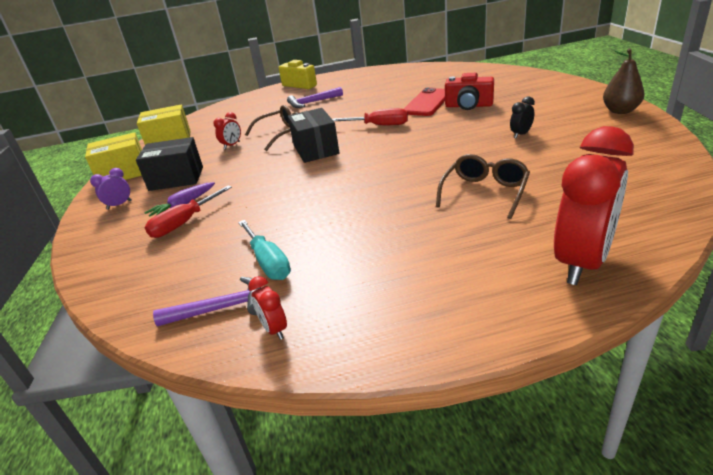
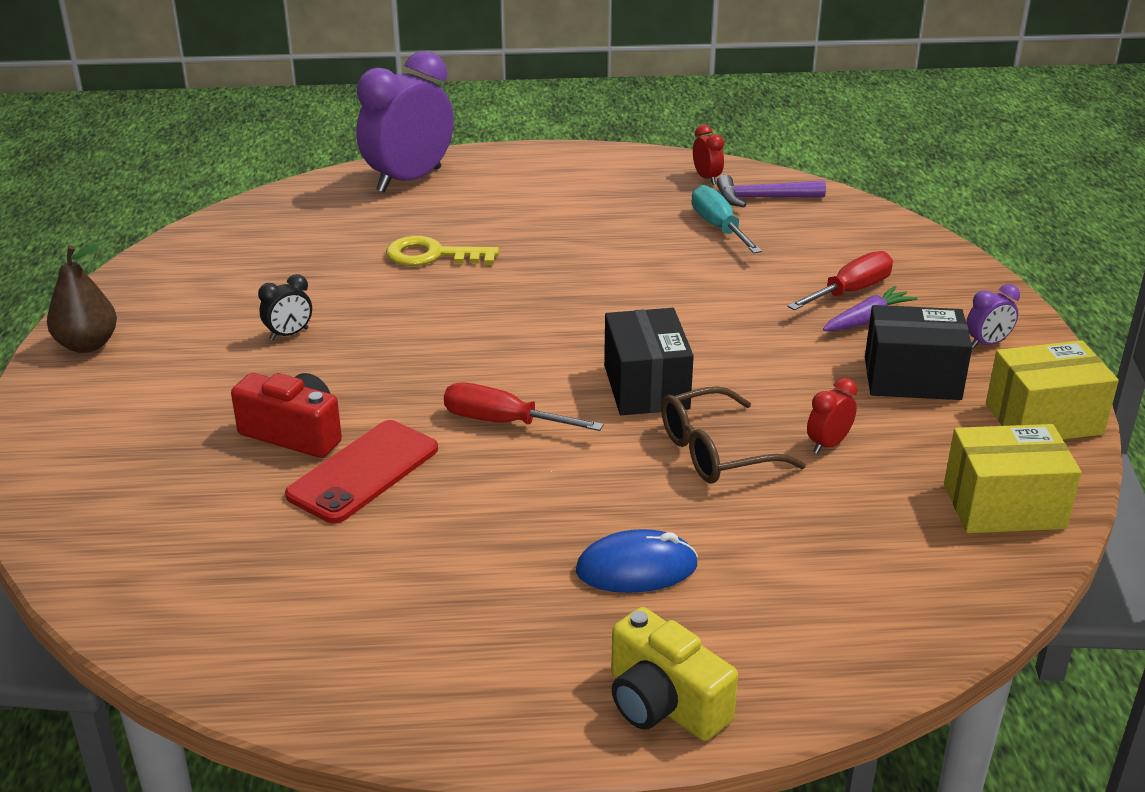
camera: 175 degrees left, 0 degrees up
(312, 102) = (636, 568): purple hammer -> blue mouse
(484, 193) = (432, 255): brown glasses -> yellow key
(582, 262) = (409, 180): red clock -> purple clock

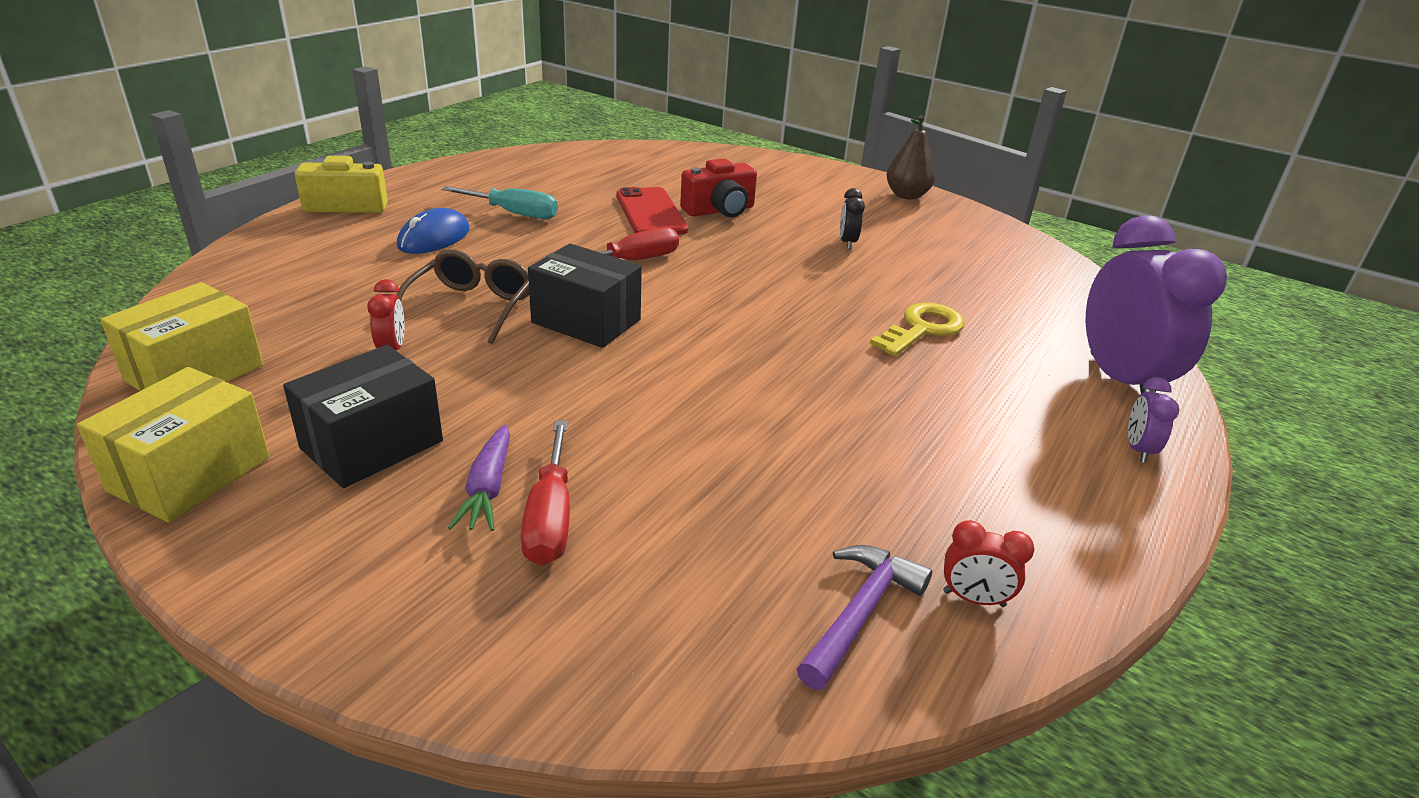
camera: 125 degrees right, 0 degrees up
(719, 227) = (812, 517): turquoise screwdriver -> turquoise screwdriver (514, 213)
(987, 343) = (317, 539): purple clock -> purple clock (1138, 450)

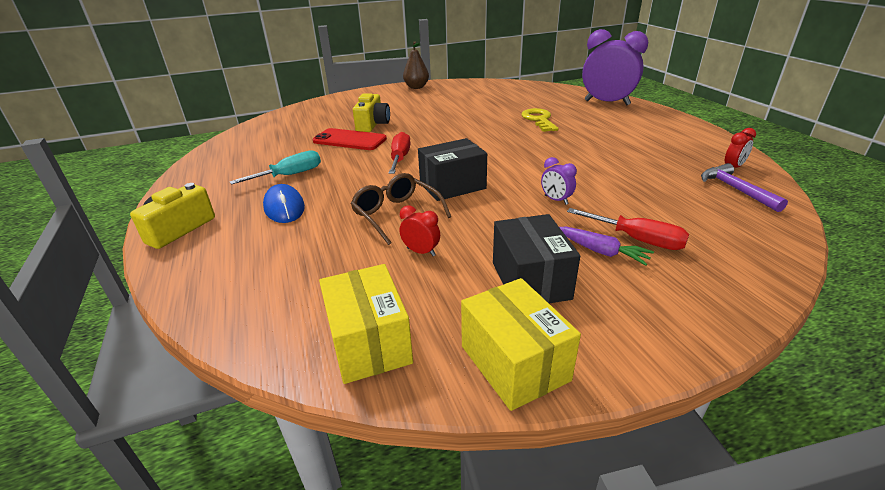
camera: 50 degrees left, 0 degrees up
(720, 210) = (373, 124): red camera -> yellow camera
(847, 242) = (445, 110): black clock -> none
(1138, 450) = (654, 115): purple clock -> purple clock (556, 200)

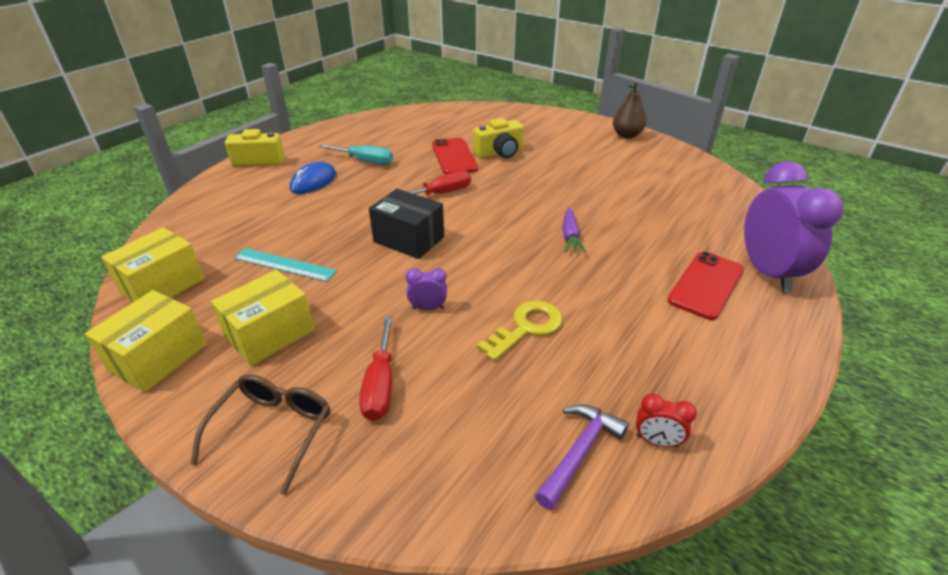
camera: 55 degrees right, 5 degrees up
(396, 215) = (335, 232): brown glasses -> brown glasses (273, 431)
(421, 252) = (284, 264): red clock -> turquoise ruler
(530, 280) = (270, 334): black box -> yellow box
(539, 120) = (632, 237): yellow key -> yellow key (526, 327)
(556, 200) = (428, 308): purple clock -> purple clock turned 75 degrees clockwise
(601, 251) = (342, 364): purple carrot -> purple carrot (570, 236)
(605, 118) = (706, 285): none -> red phone

